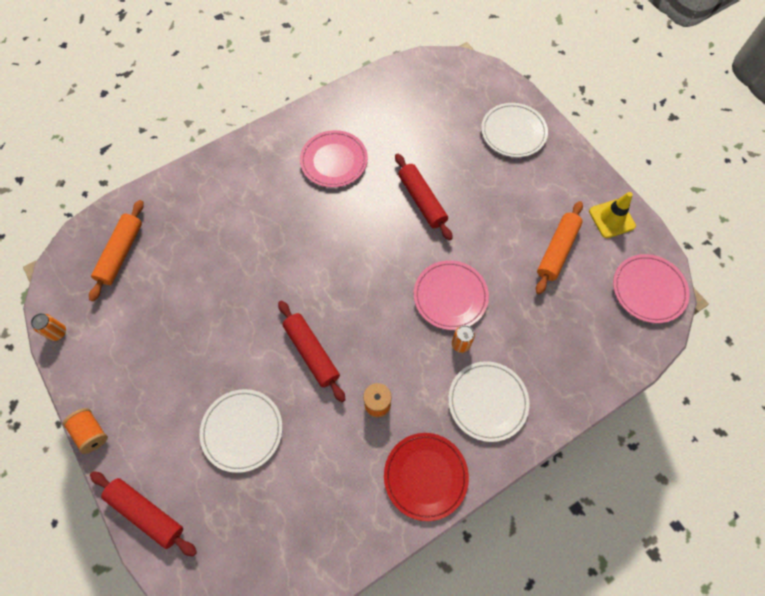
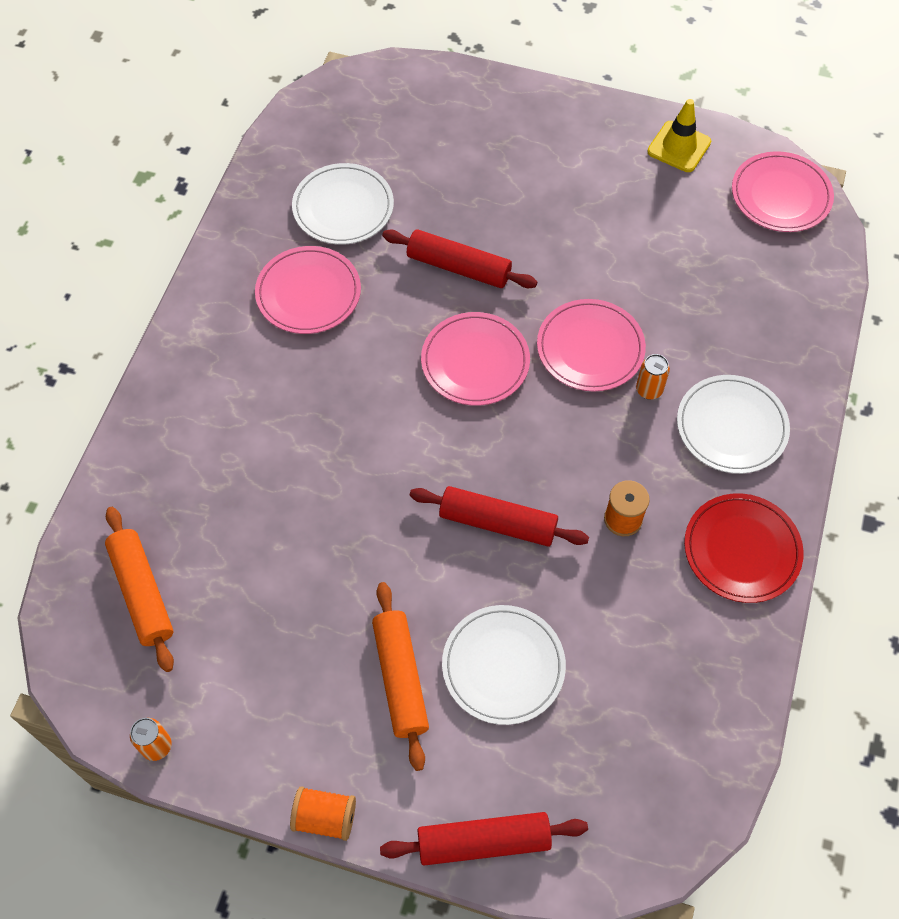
camera: 40 degrees left, 5 degrees down
(382, 258) = (475, 362): none -> pink plate
(513, 132) = (488, 122): white plate -> white plate (343, 207)
(557, 251) = (655, 219): orange rolling pin -> orange rolling pin (400, 678)

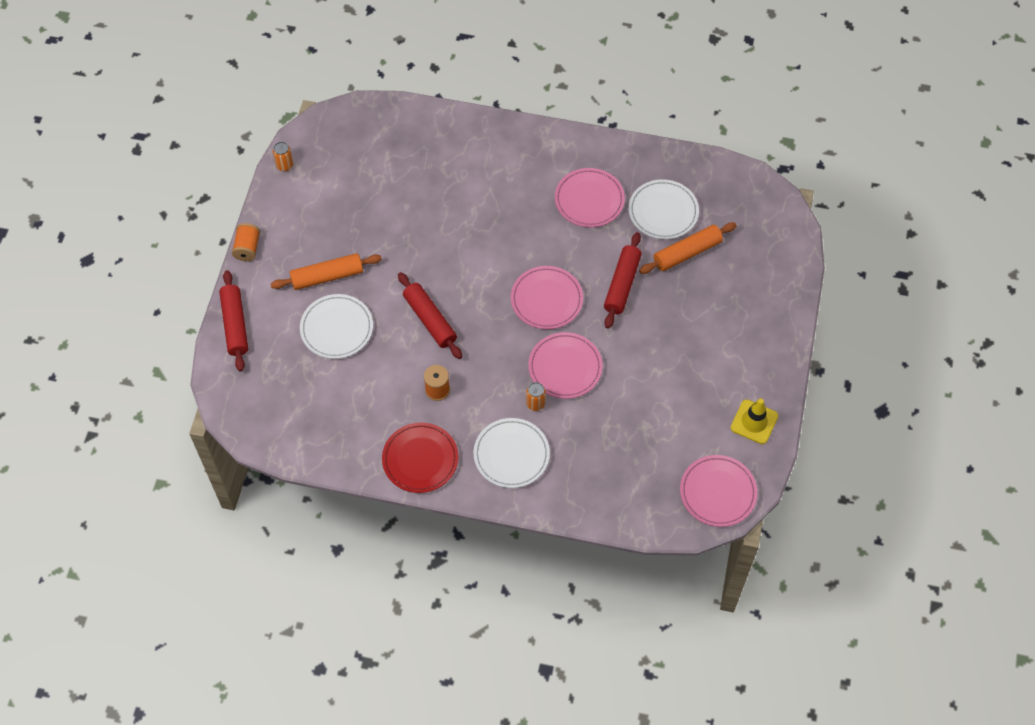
camera: 85 degrees right, 0 degrees up
(142, 592) = (373, 144): orange rolling pin -> orange rolling pin (687, 253)
(497, 523) = (430, 320): red rolling pin -> red rolling pin turned 45 degrees counterclockwise

